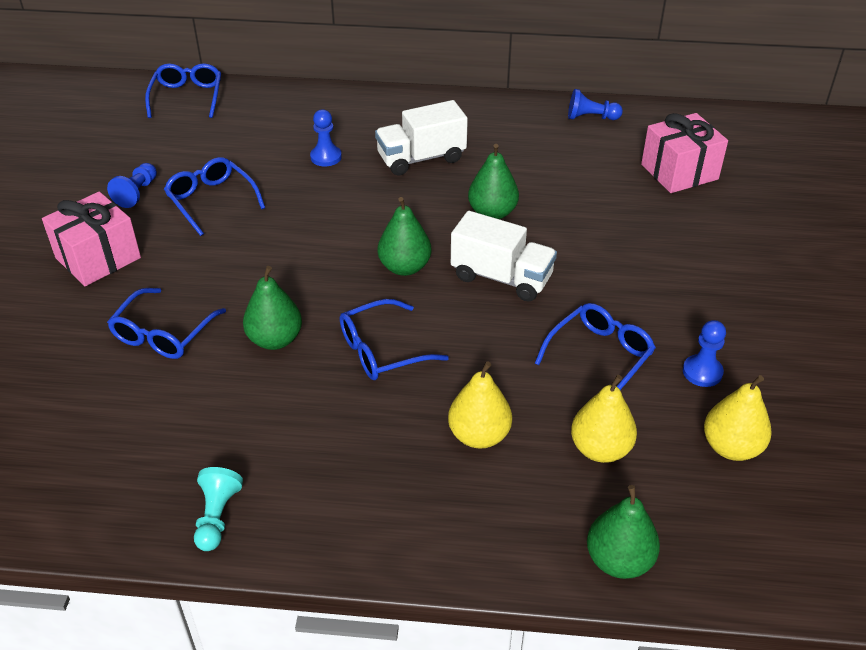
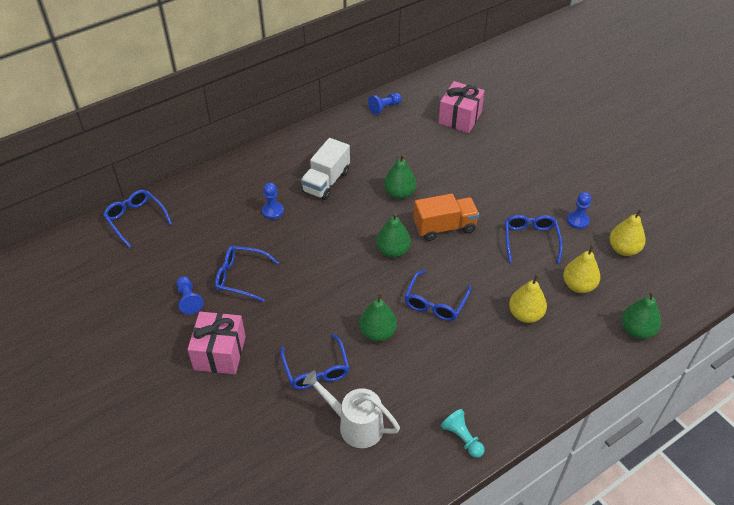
camera: 40 degrees left, 5 degrees up
(126, 415) = (354, 424): none -> white watering can
(501, 277) = (444, 227): white truck -> orange truck

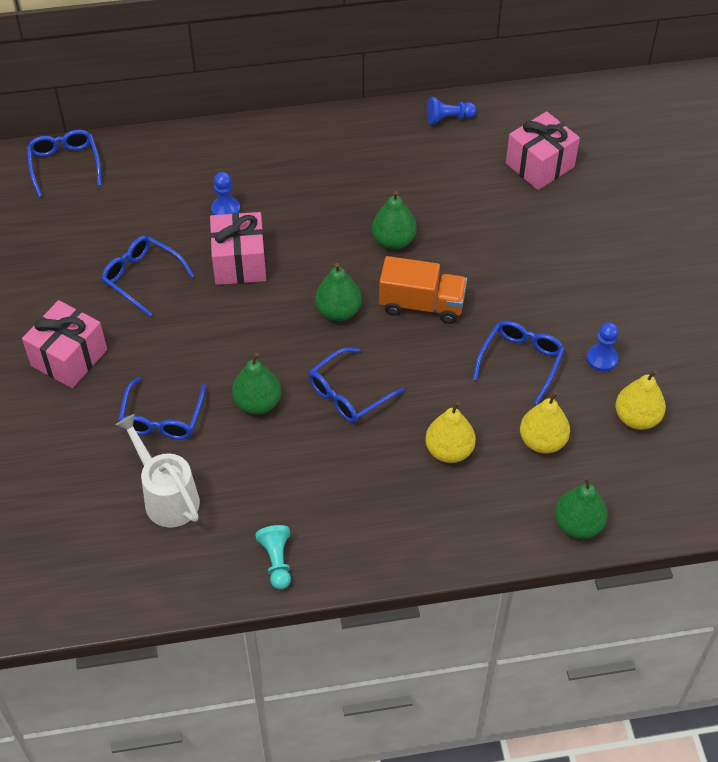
camera: 25 degrees right, 5 degrees up
(189, 300) = (70, 283): blue pawn -> none
(304, 242) = (239, 262): none -> pink gift
(326, 182) = (312, 194): white truck -> none

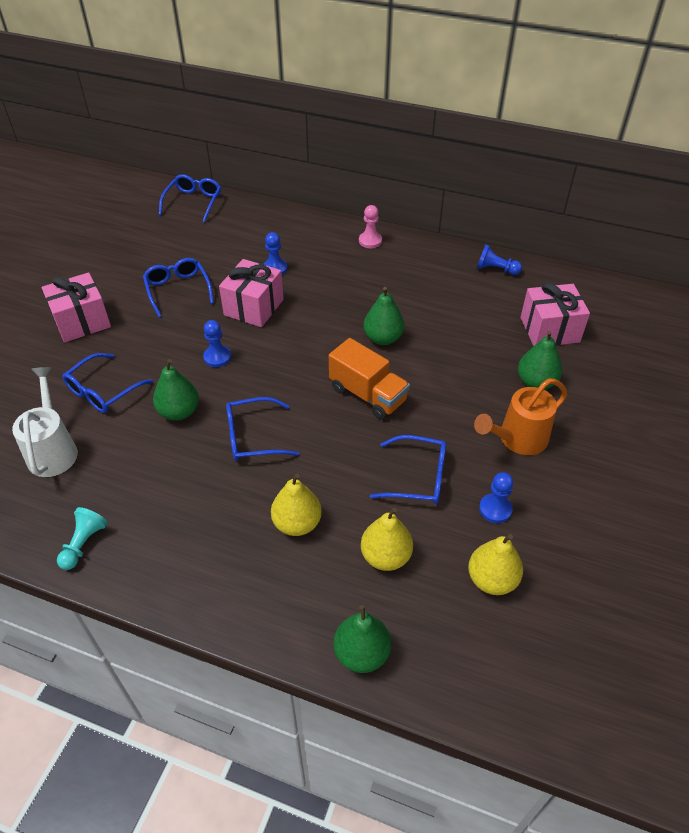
camera: 30 degrees right, 5 degrees down
(248, 332) = (217, 357): none -> blue pawn
(300, 136) = (370, 241): none -> pink pawn
(338, 311) = (297, 371): green pear -> green pear (536, 382)
(520, 361) = (418, 477): blue glasses -> blue glasses turned 45 degrees clockwise
(580, 288) = (517, 439): none -> orange watering can

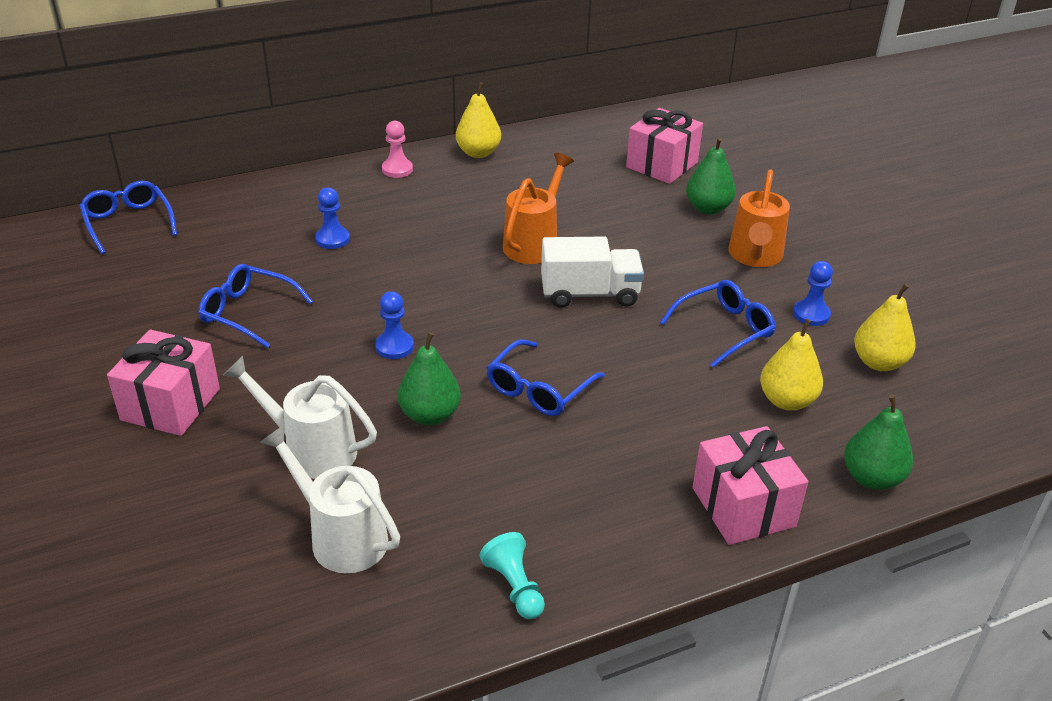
camera: 45 degrees left, 10 degrees down
(103, 391) = (310, 450): blue glasses -> white watering can
(254, 307) = (363, 283): pink gift -> pink gift (743, 507)
(297, 523) = (683, 427): yellow pear -> yellow pear (478, 153)
(368, 395) = (590, 294): orange truck -> white truck
(383, 338) = (534, 243): green pear -> orange watering can
(495, 269) = (551, 140): blue pawn -> none

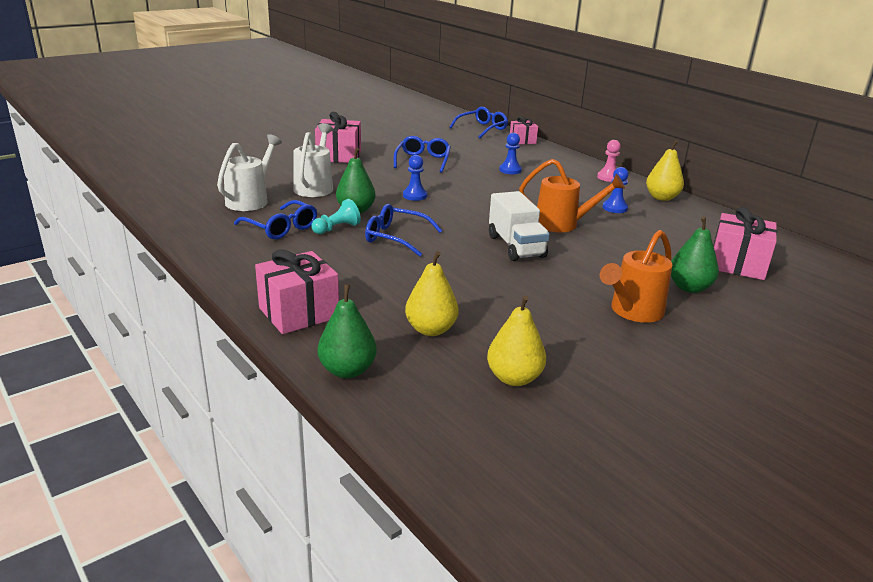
camera: 75 degrees right, 10 degrees down
(213, 199) = (522, 141): none -> pink gift
(515, 587) = (217, 244): turquoise pawn -> turquoise pawn (337, 228)
(724, 329) = (510, 300): blue glasses -> blue glasses (281, 228)
(754, 257) = (632, 312): orange watering can -> orange watering can turned 45 degrees counterclockwise
(811, 314) = (564, 341): blue pawn -> blue pawn (614, 208)

